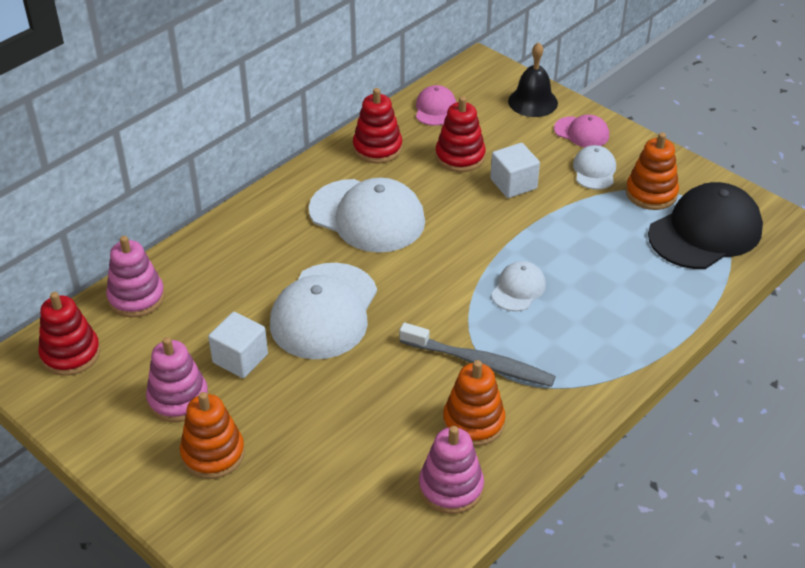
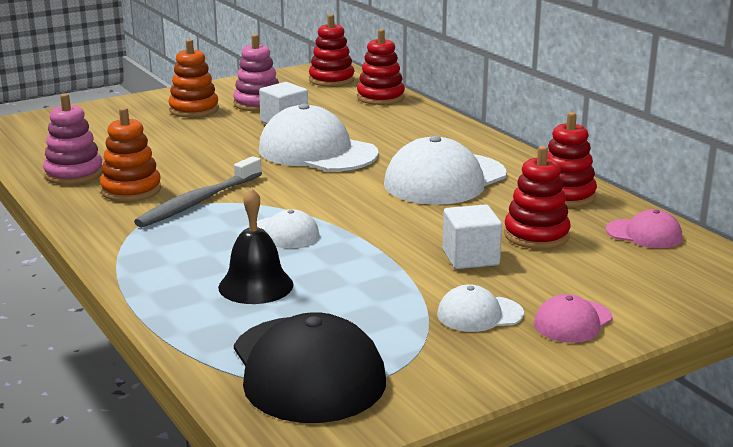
camera: 105 degrees right, 20 degrees down
(136, 297) = (380, 97): pink stacking toy -> red stacking toy
(533, 102) = (656, 299): black bell -> black bell (256, 285)
(594, 170) = (479, 314): white cap -> white cap turned 150 degrees clockwise
(651, 193) = (411, 346): orange stacking toy -> none

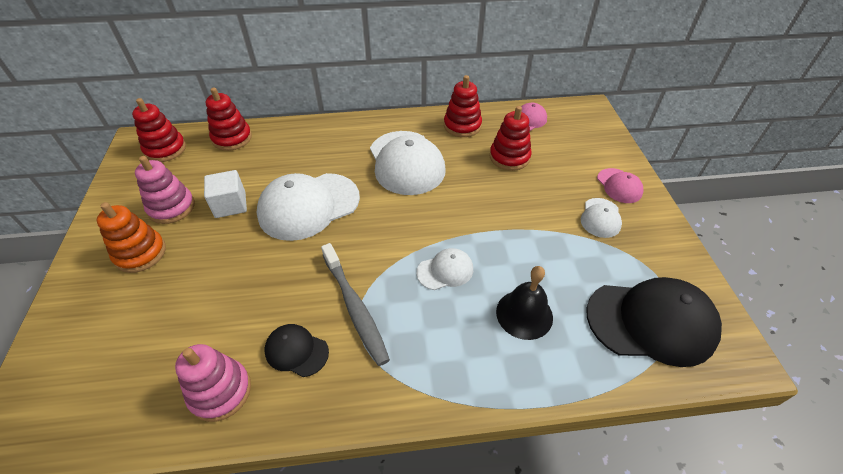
camera: 65 degrees left, 25 degrees up
(131, 190) = (296, 351): orange stacking toy -> black cap
(470, 257) = (526, 194): white cube -> none

